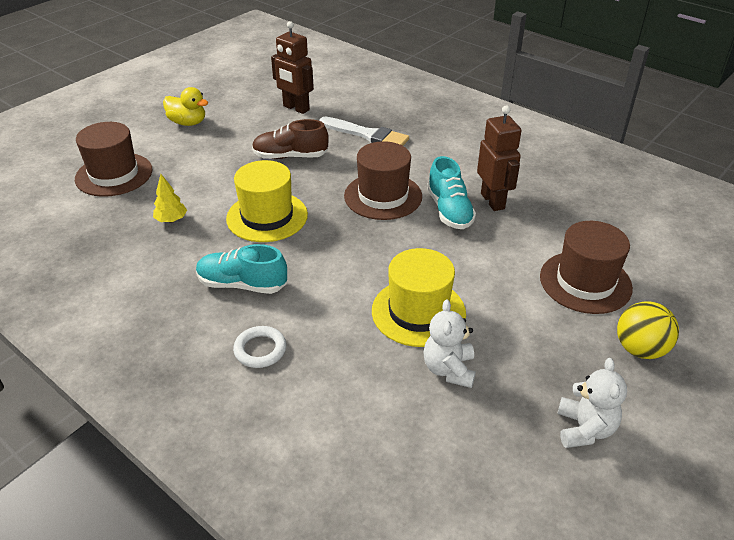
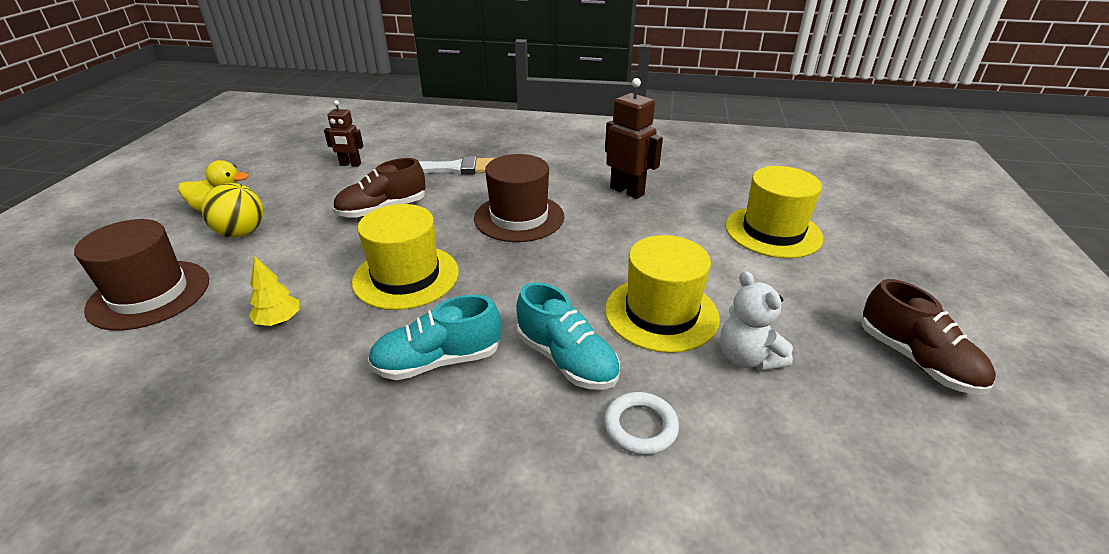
camera: 30 degrees left, 5 degrees down
(260, 350) = (527, 430): white ring -> white ring (640, 426)
(296, 108) = (350, 164): brown robot -> brown robot, size x0.63
(449, 210) = (596, 211): turquoise shoe -> turquoise shoe (566, 359)
(584, 429) = (916, 360): white teddy bear -> brown shoe
(585, 282) = (773, 231): brown hat -> yellow hat
(640, 349) = (873, 270): yellow ball -> yellow ball (241, 233)

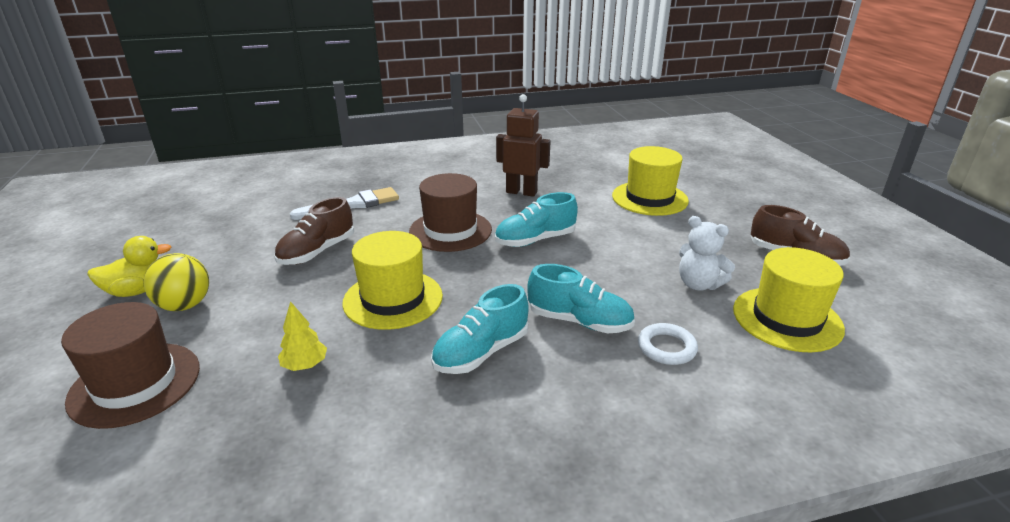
camera: 25 degrees left, 5 degrees down
(350, 164) = (244, 221): brown robot -> none
(597, 250) = (535, 240): none -> turquoise shoe
(661, 313) = (619, 272): yellow hat -> yellow hat (787, 319)

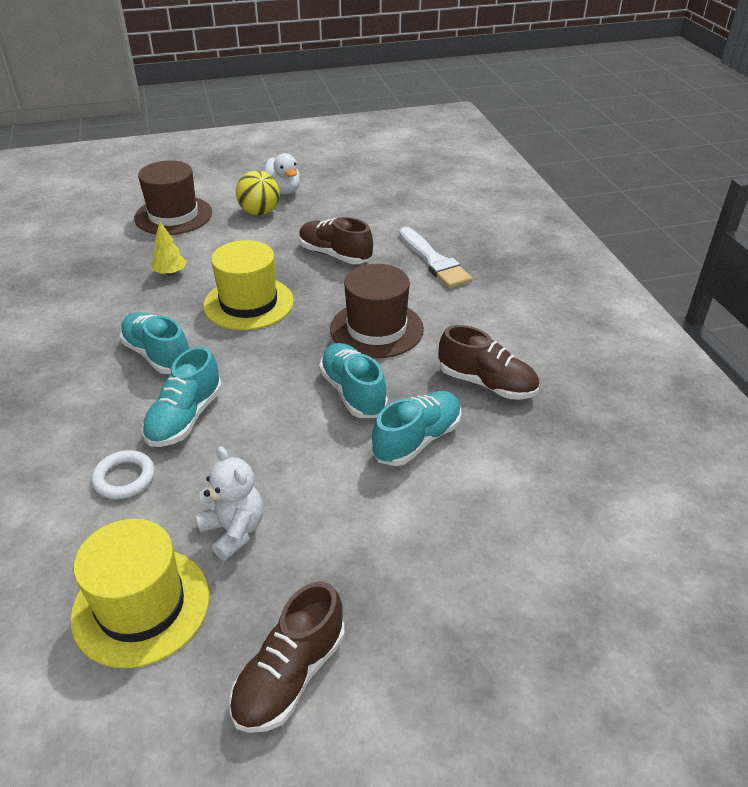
camera: 90 degrees right, 10 degrees up
(138, 291) = (283, 191): yellow duck -> white duck
(521, 192) = (486, 383): brown robot -> brown shoe
(584, 217) = (417, 440): none -> turquoise shoe
(649, 198) = (486, 521): yellow hat -> none
(698, 284) = (234, 531): white teddy bear -> white teddy bear turned 105 degrees clockwise

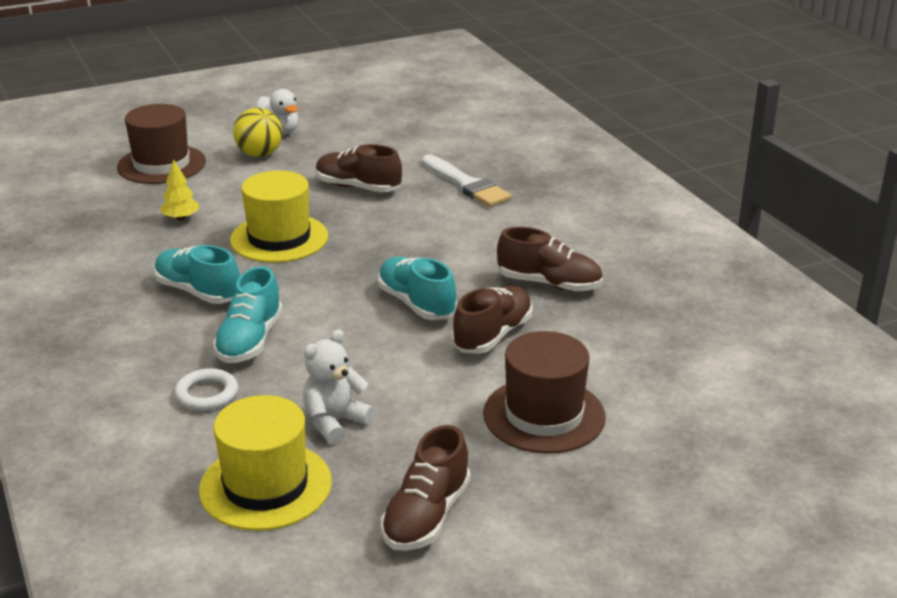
camera: 10 degrees left, 10 degrees down
(234, 531) = (335, 422): white teddy bear -> white teddy bear turned 90 degrees counterclockwise
(376, 329) = (424, 249): brown hat -> brown hat (544, 415)
(417, 440) = (492, 335): turquoise shoe -> brown shoe

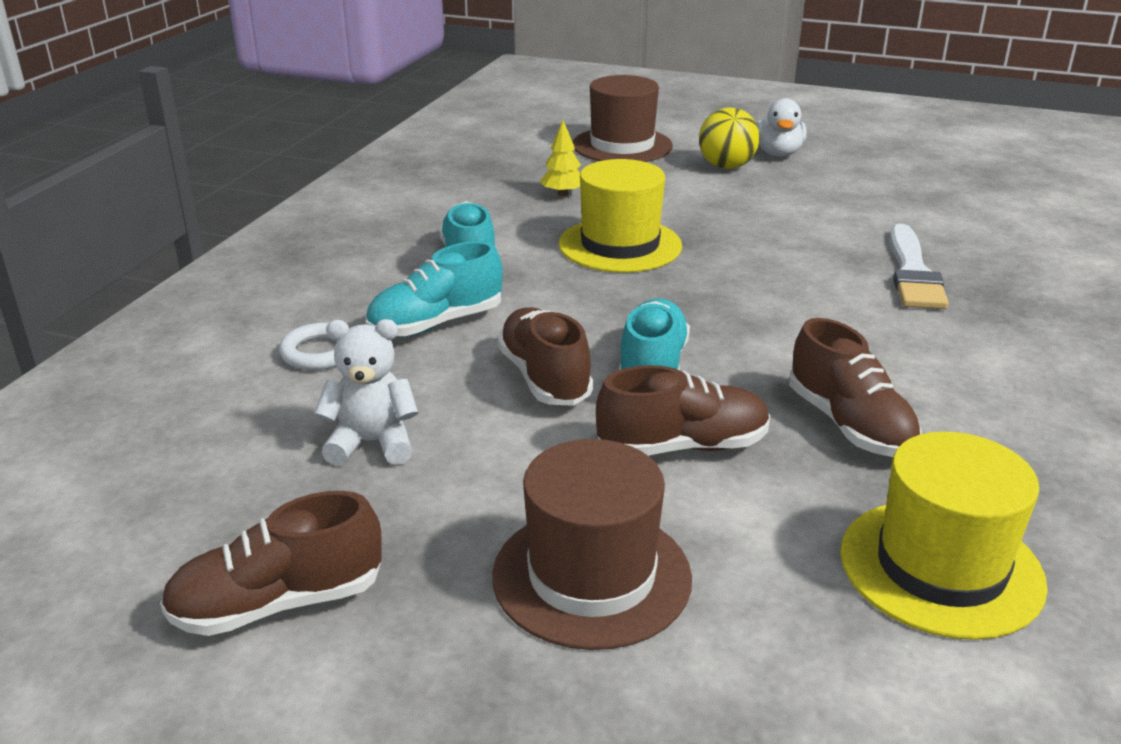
camera: 45 degrees right, 0 degrees up
(265, 486) = (212, 466): yellow hat -> yellow hat (940, 567)
(358, 187) = (778, 230): brown shoe -> brown shoe (544, 378)

